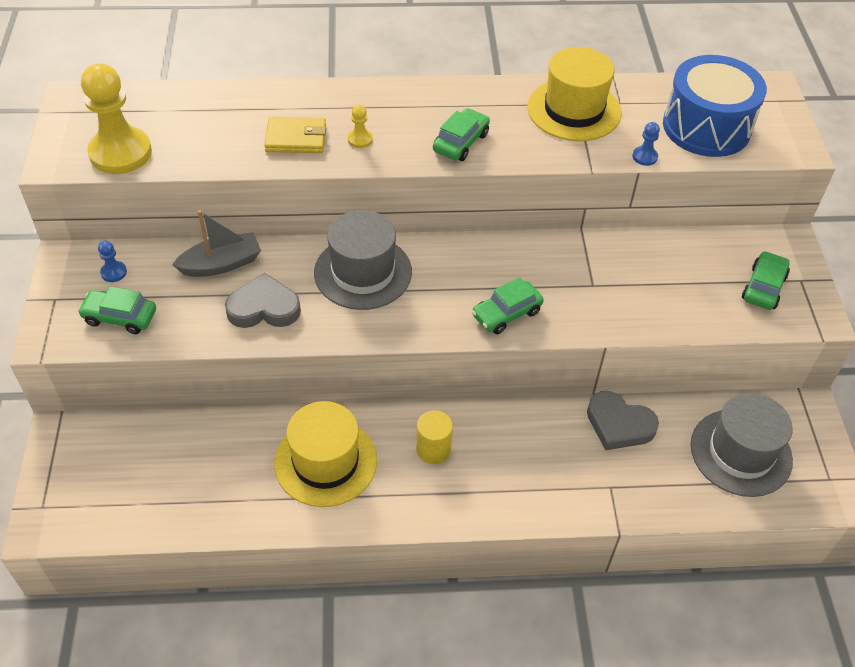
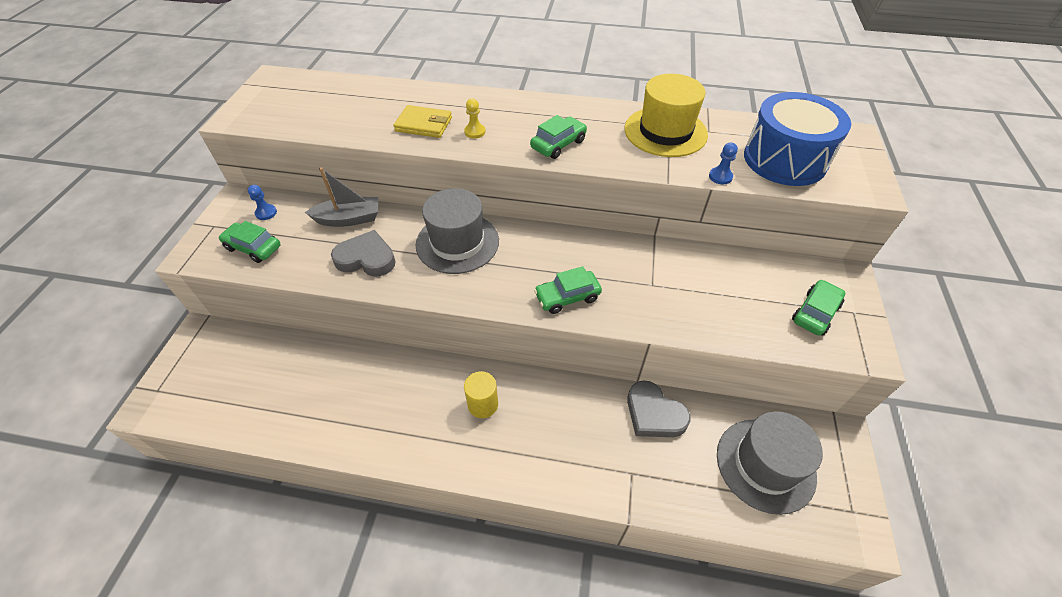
camera: 15 degrees right, 0 degrees up
(120, 153) = (284, 118): yellow pawn -> none
(325, 461) = (390, 397): yellow hat -> none

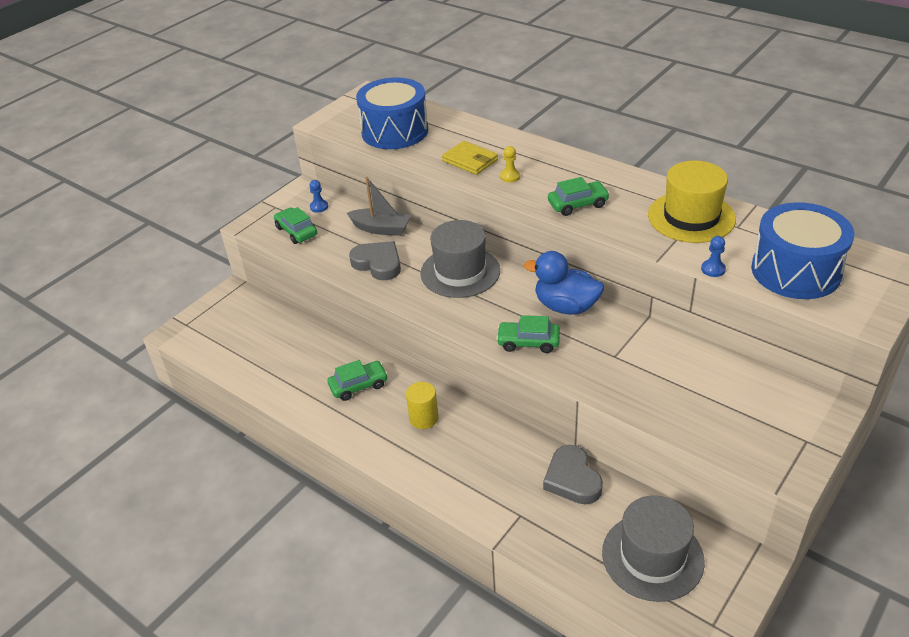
camera: 30 degrees right, 10 degrees down
(324, 111) = (395, 131): none -> blue drum
(578, 248) = (566, 306): none -> blue duck
(815, 313) = (763, 428): green car -> green car (358, 385)

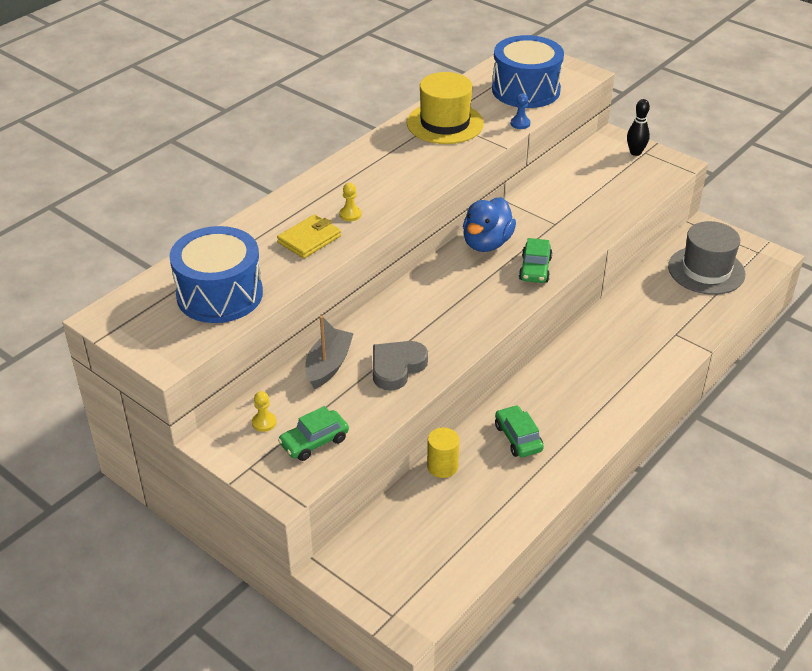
camera: 90 degrees left, 0 degrees up
(319, 207) = (264, 422): blue pawn -> yellow pawn
(424, 418) = (565, 389): yellow cylinder -> yellow cylinder (442, 466)
(460, 272) = (423, 306): grey hat -> none
(572, 479) = (635, 302): grey heart -> none
(578, 204) = (411, 178): green car -> none
(801, 430) = (635, 152): none -> black bowling pin

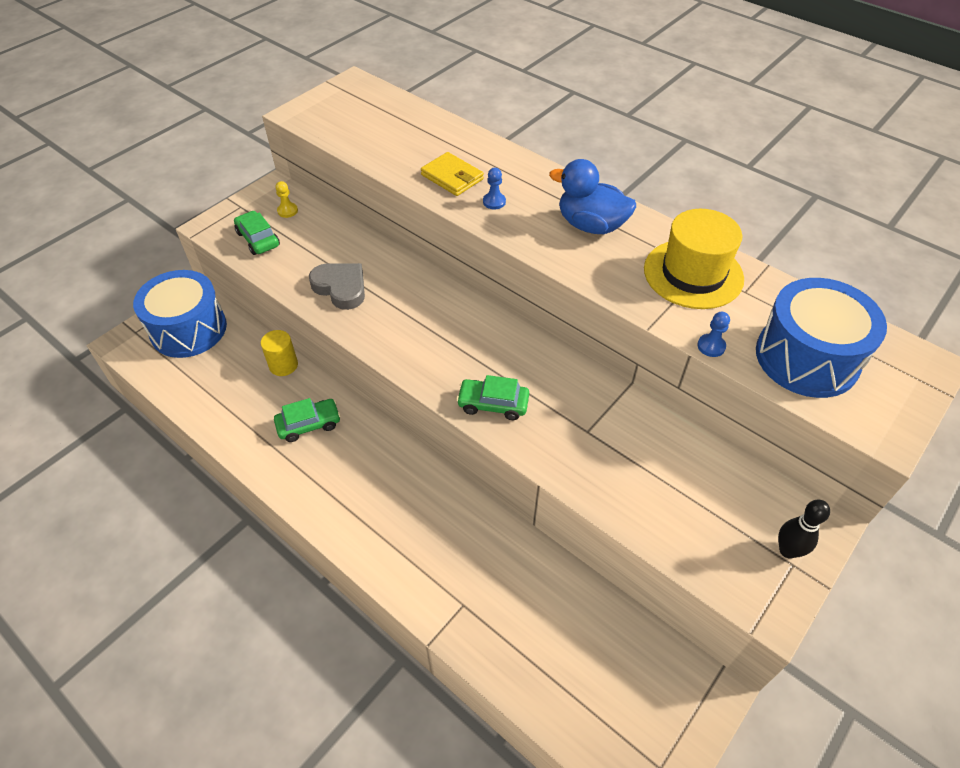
camera: 90 degrees right, 10 degrees up
(219, 294) = (374, 132): blue drum -> blue drum (188, 329)
(328, 365) = (351, 244): grey boat -> none
(350, 214) = (494, 202): yellow pawn -> blue pawn
(486, 243) = (540, 361): blue duck -> blue duck (591, 225)
(706, 270) = (602, 672): grey hat -> none

